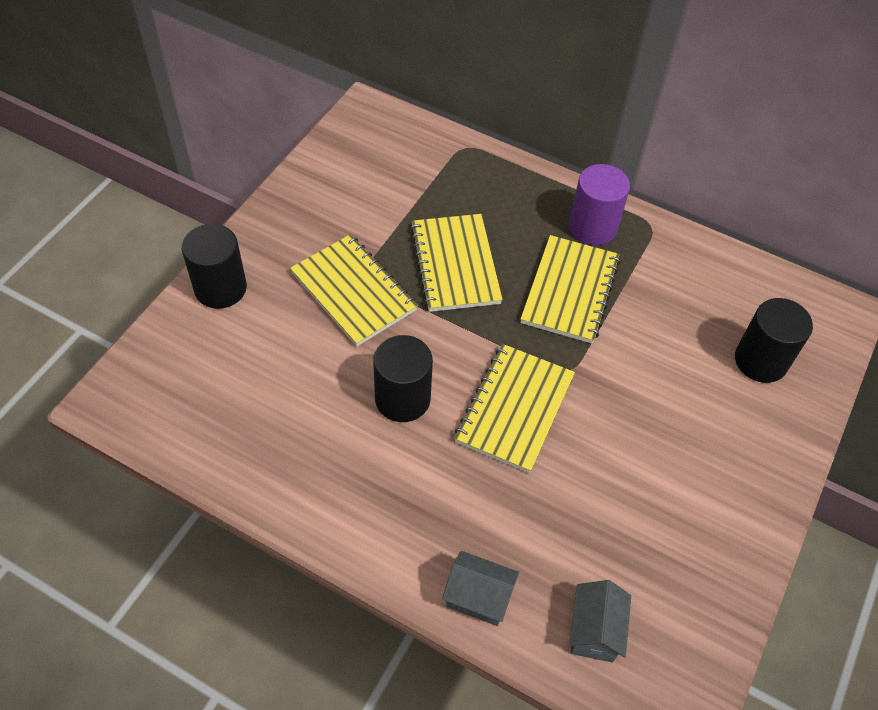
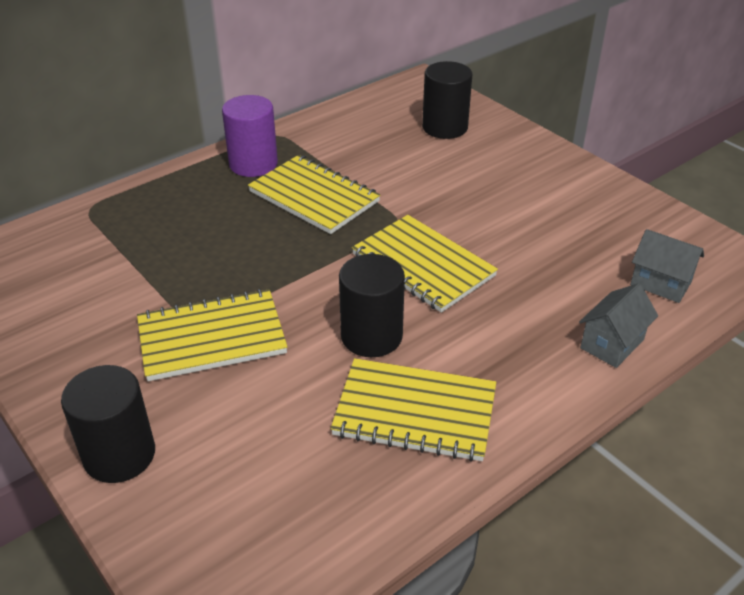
camera: 65 degrees left, 15 degrees down
(454, 264) = (231, 256): yellow notebook -> yellow notebook (415, 412)

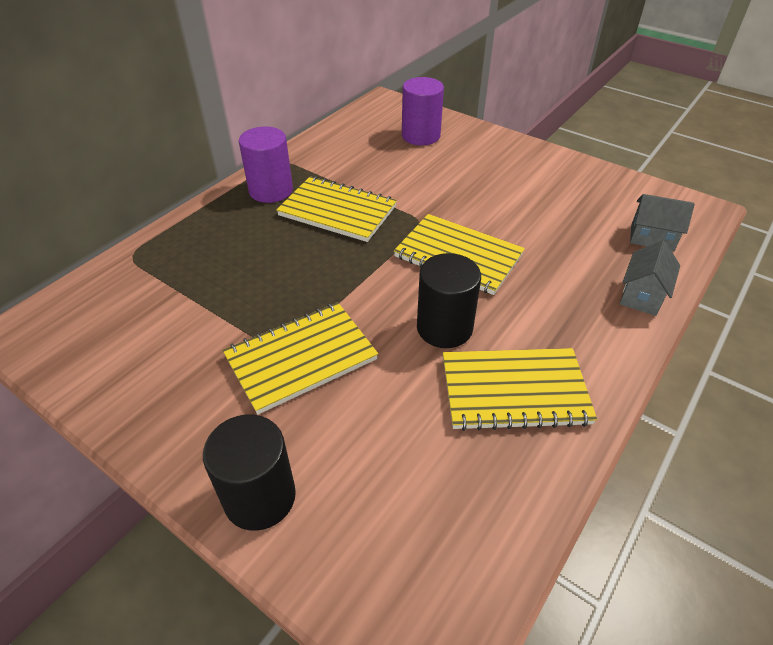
camera: 15 degrees left, 5 degrees up
(445, 127) = (420, 136): black cylinder -> purple cylinder

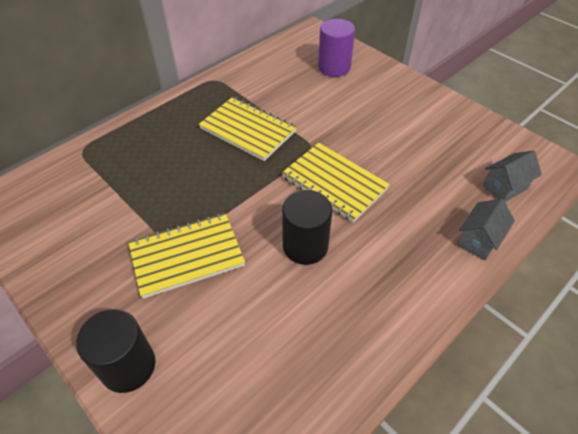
camera: 10 degrees right, 5 degrees up
(271, 190) = (200, 105): purple cylinder -> none
(514, 391) = (346, 310): yellow notebook -> none
(652, 238) = (504, 187): grey house -> grey house turned 60 degrees counterclockwise

